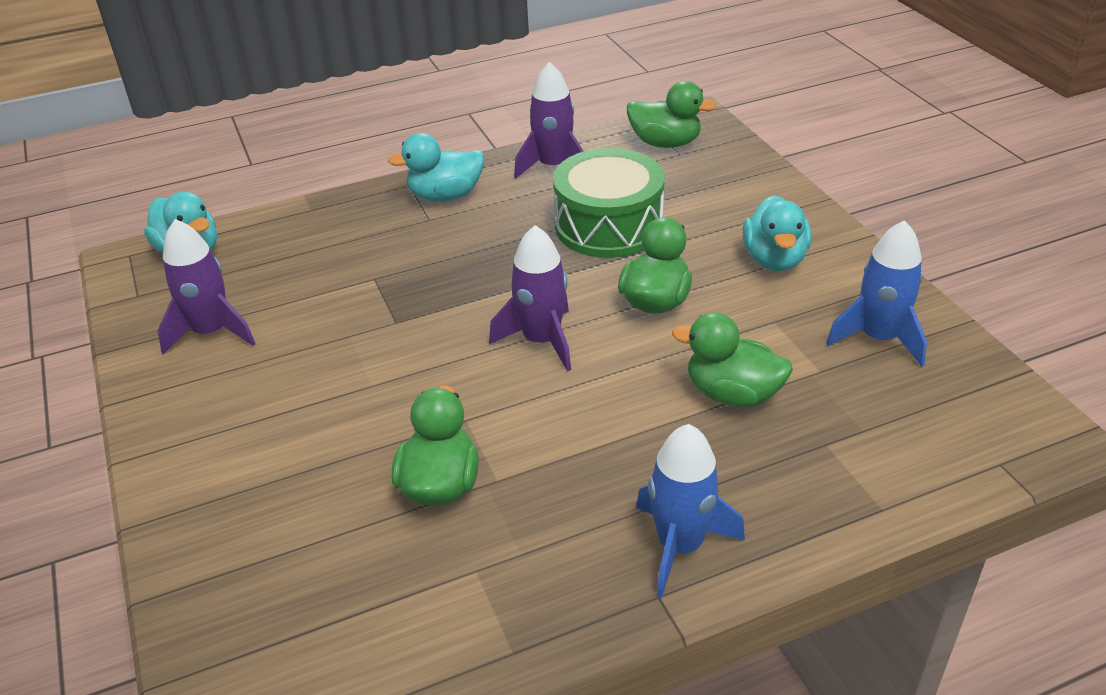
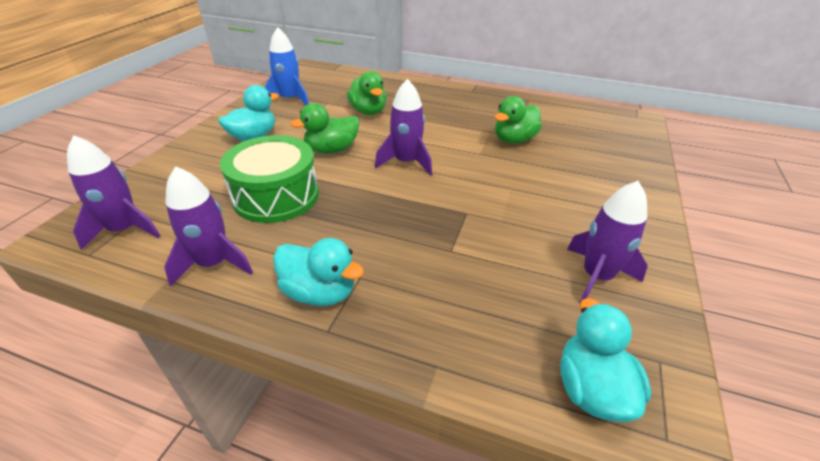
camera: 140 degrees left, 0 degrees up
(665, 143) = (125, 230): green duck -> purple rocket
(680, 545) = (450, 94): blue rocket -> none

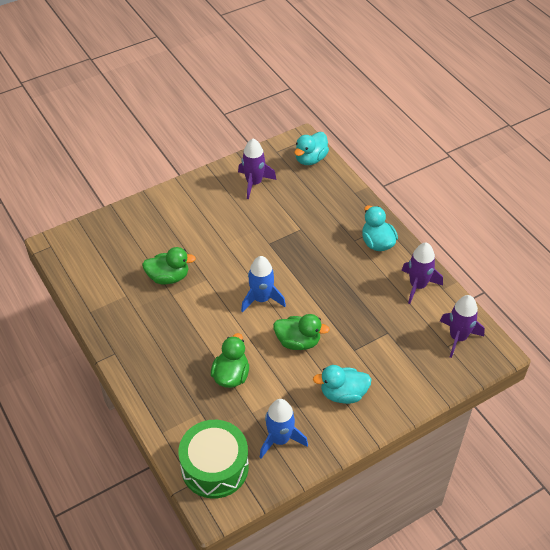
camera: 140 degrees left, 10 degrees up
(276, 196) = (362, 316): green drum -> green drum (215, 467)
(406, 162) = (261, 299): purple rocket -> blue rocket

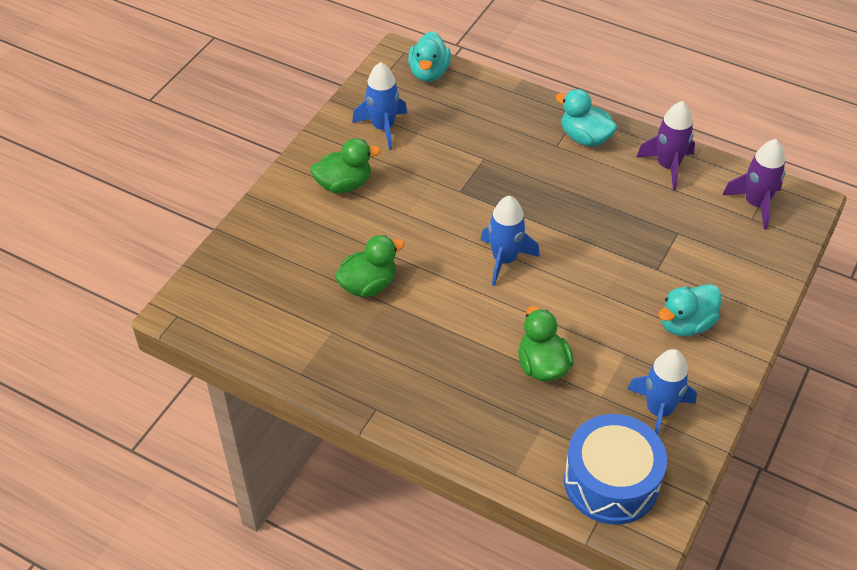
camera: 30 degrees left, 0 degrees up
(215, 467) = (611, 481): green drum -> blue drum
(254, 183) = (383, 128): purple rocket -> blue rocket
(298, 342) = (587, 289): green duck -> green duck (344, 184)

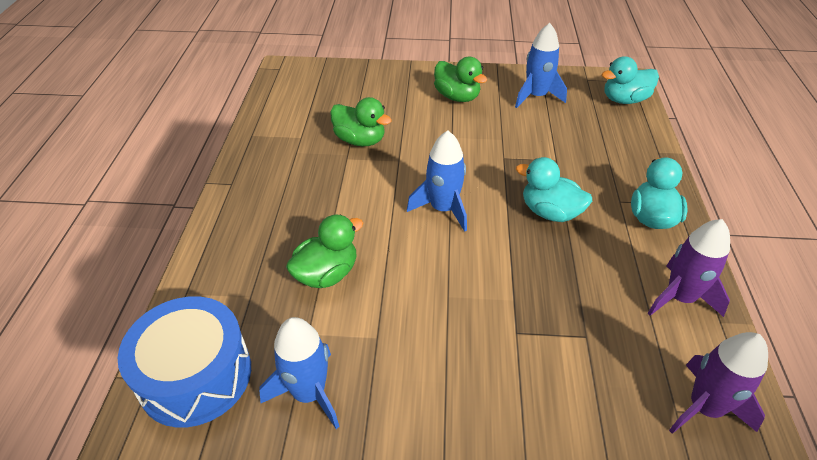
camera: 65 degrees right, 5 degrees down
(685, 324) = (451, 384): turquoise duck -> turquoise duck (550, 212)

